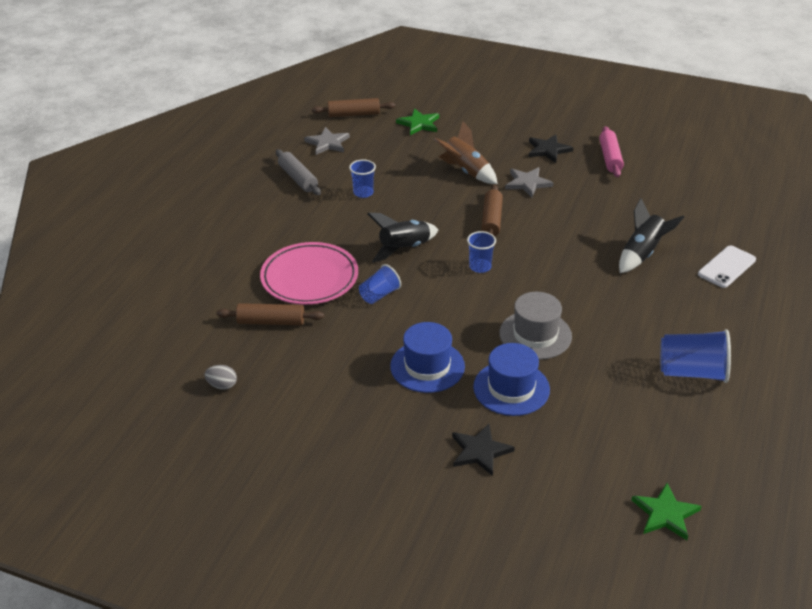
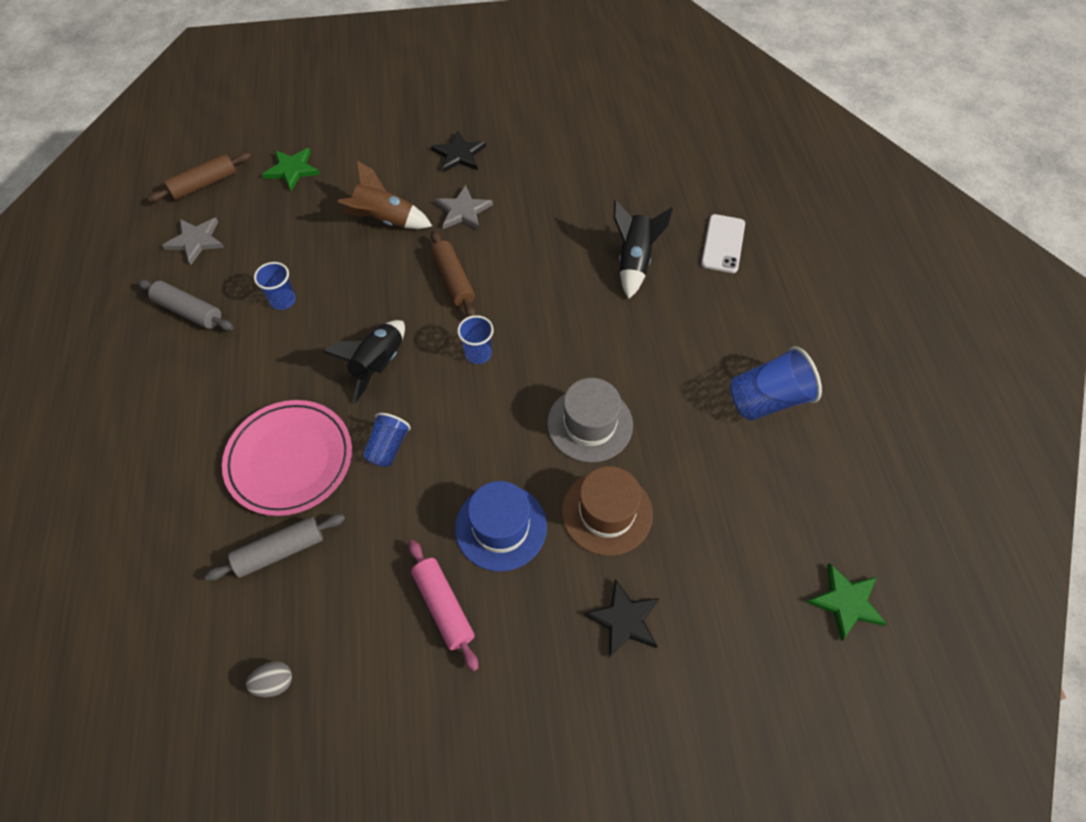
camera: 30 degrees left, 20 degrees up
(271, 322) = (280, 551): brown rolling pin -> grey rolling pin
(511, 388) = (607, 512): blue hat -> brown hat
(610, 158) = (530, 141): pink rolling pin -> pink rolling pin (443, 606)

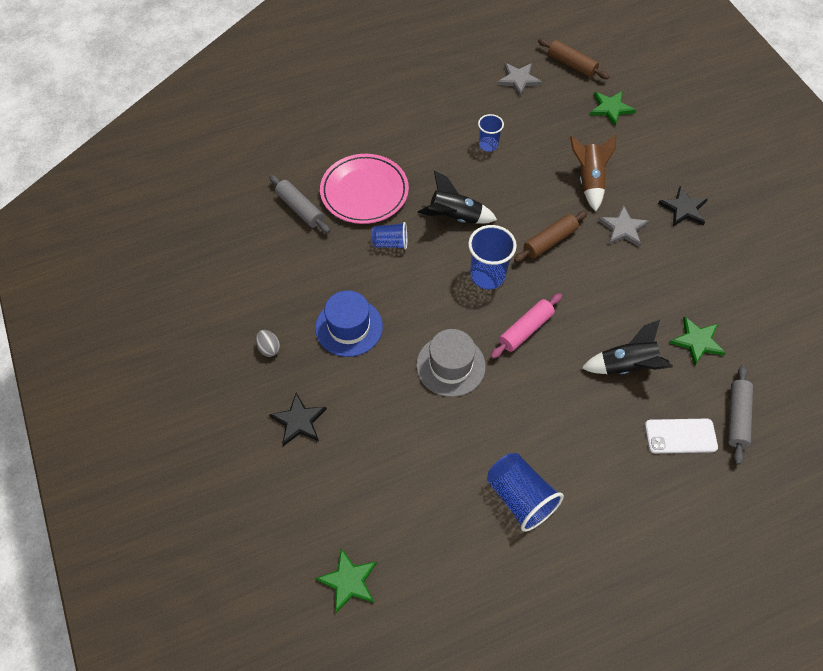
camera: 75 degrees right, 0 degrees up
(189, 311) = (459, 98): grey rolling pin -> grey rolling pin (737, 417)
(274, 683) = (218, 234): grey egg -> grey egg (269, 348)
(443, 606) = (284, 308): pink rolling pin -> pink rolling pin (525, 330)
(478, 353) = (487, 276): blue cup -> blue cup, size x1.64
(607, 512) = (379, 393): brown hat -> none
(622, 196) = (697, 341): none -> green star

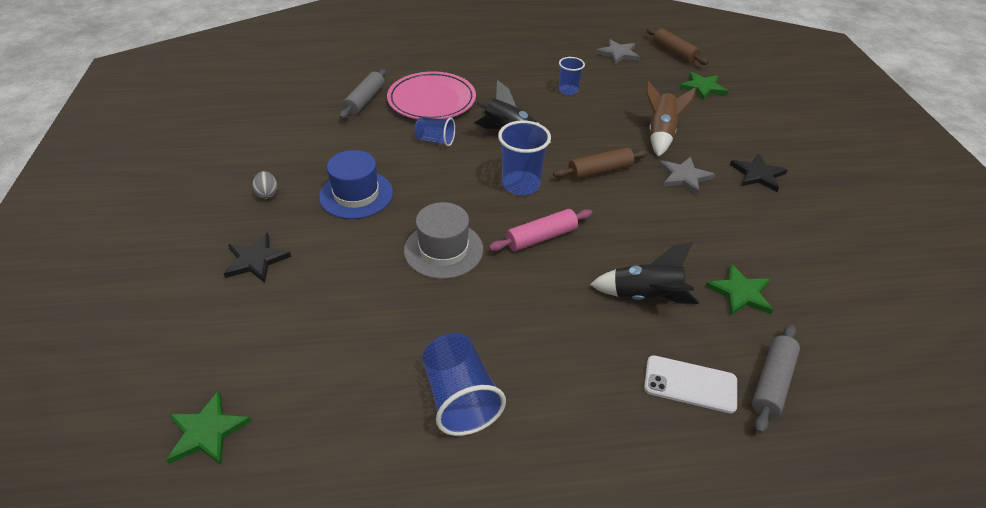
camera: 15 degrees right, 15 degrees down
(300, 209) = (365, 100): grey rolling pin -> grey rolling pin turned 45 degrees clockwise

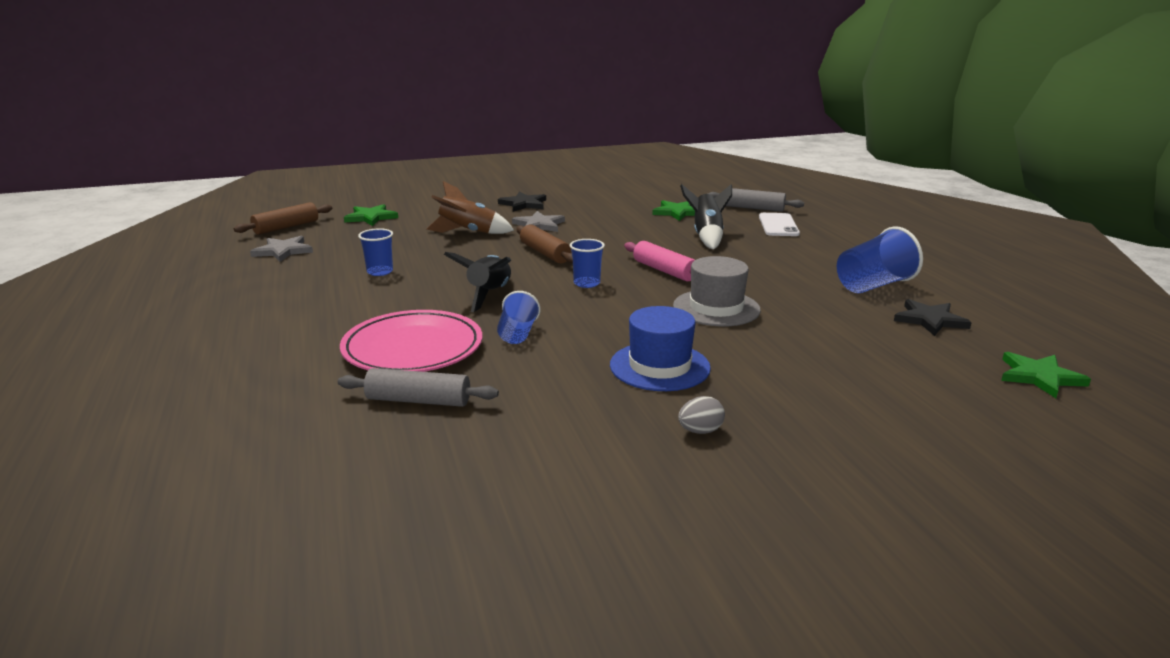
camera: 100 degrees left, 20 degrees down
(256, 260) = (825, 407): black star -> black star (930, 320)
(521, 184) = (586, 283): blue cup -> blue cup, size x0.61

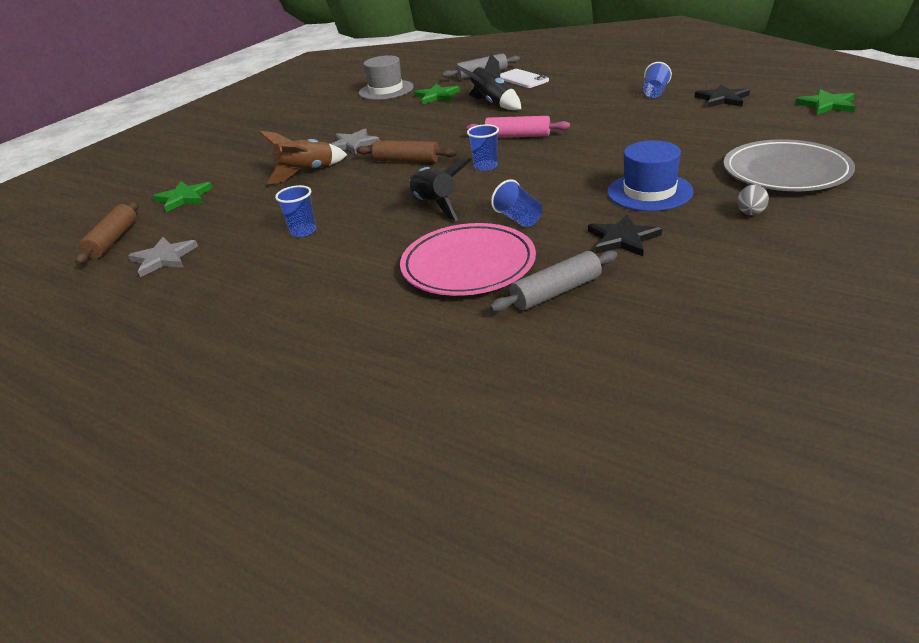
camera: 35 degrees left, 10 degrees up
(523, 204) = (302, 135): black star -> black star (622, 239)
(716, 308) = (602, 144): grey hat -> grey hat (386, 90)
(825, 415) = (785, 172): none -> grey plate
(873, 285) = (655, 92): blue cup -> blue cup, size x0.61

